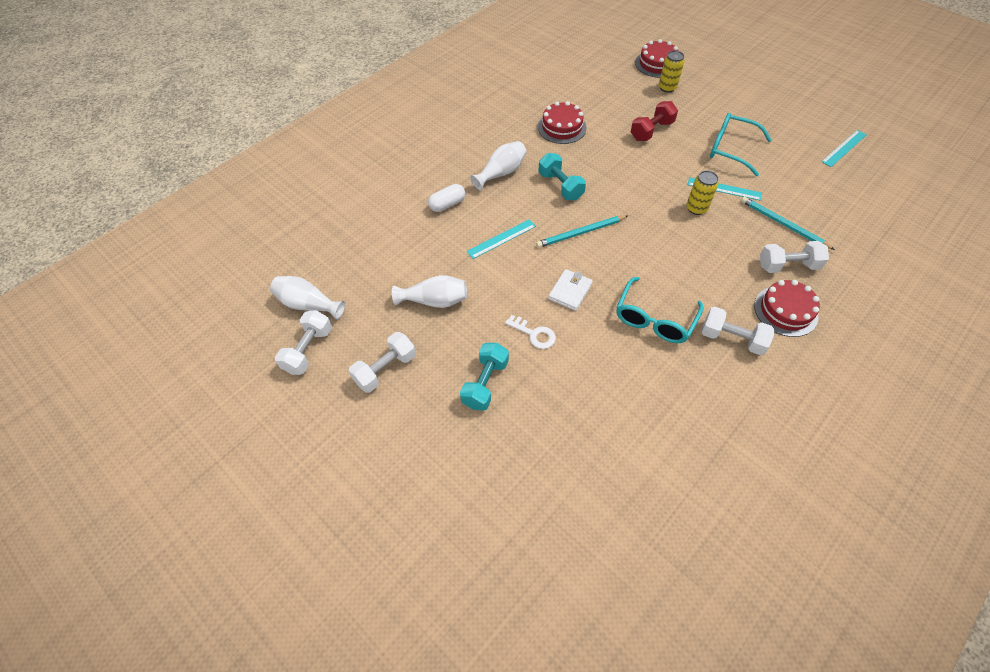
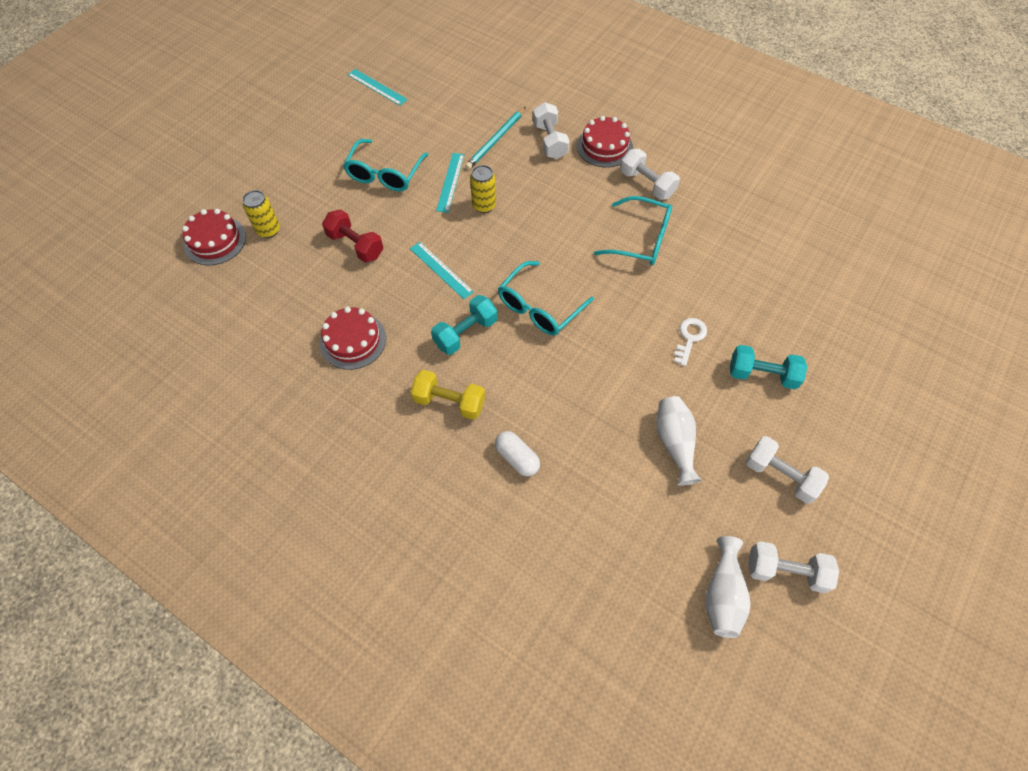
camera: 100 degrees left, 5 degrees up
(501, 173) = (449, 402): white vase -> yellow dumbbell
(501, 239) = (564, 386): turquoise ruler -> turquoise ruler (441, 270)
(570, 291) = (625, 311): white wallet -> none
(580, 233) = (539, 307): turquoise pencil -> turquoise glasses
(732, 339) = (647, 184): white dumbbell -> white dumbbell turned 60 degrees counterclockwise

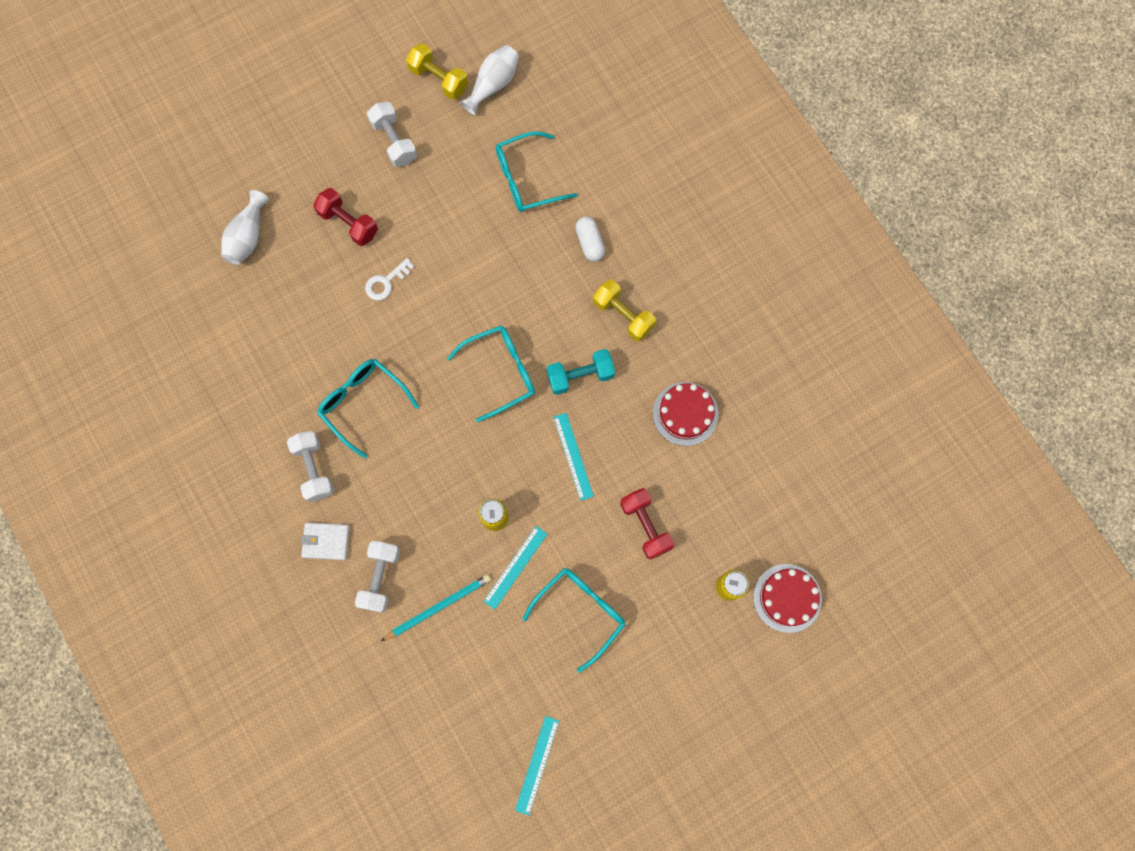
camera: 155 degrees left, 15 degrees up
(377, 87) = (537, 765): turquoise ruler -> turquoise ruler turned 45 degrees clockwise
(604, 146) = (326, 541): red cake -> white wallet
(618, 497) = (527, 179): none -> turquoise glasses
(674, 443) = (458, 200): white vase -> white vase (248, 236)
(762, 375) = (348, 223): turquoise dumbbell -> red dumbbell
(785, 571) = (439, 79): white dumbbell -> yellow dumbbell

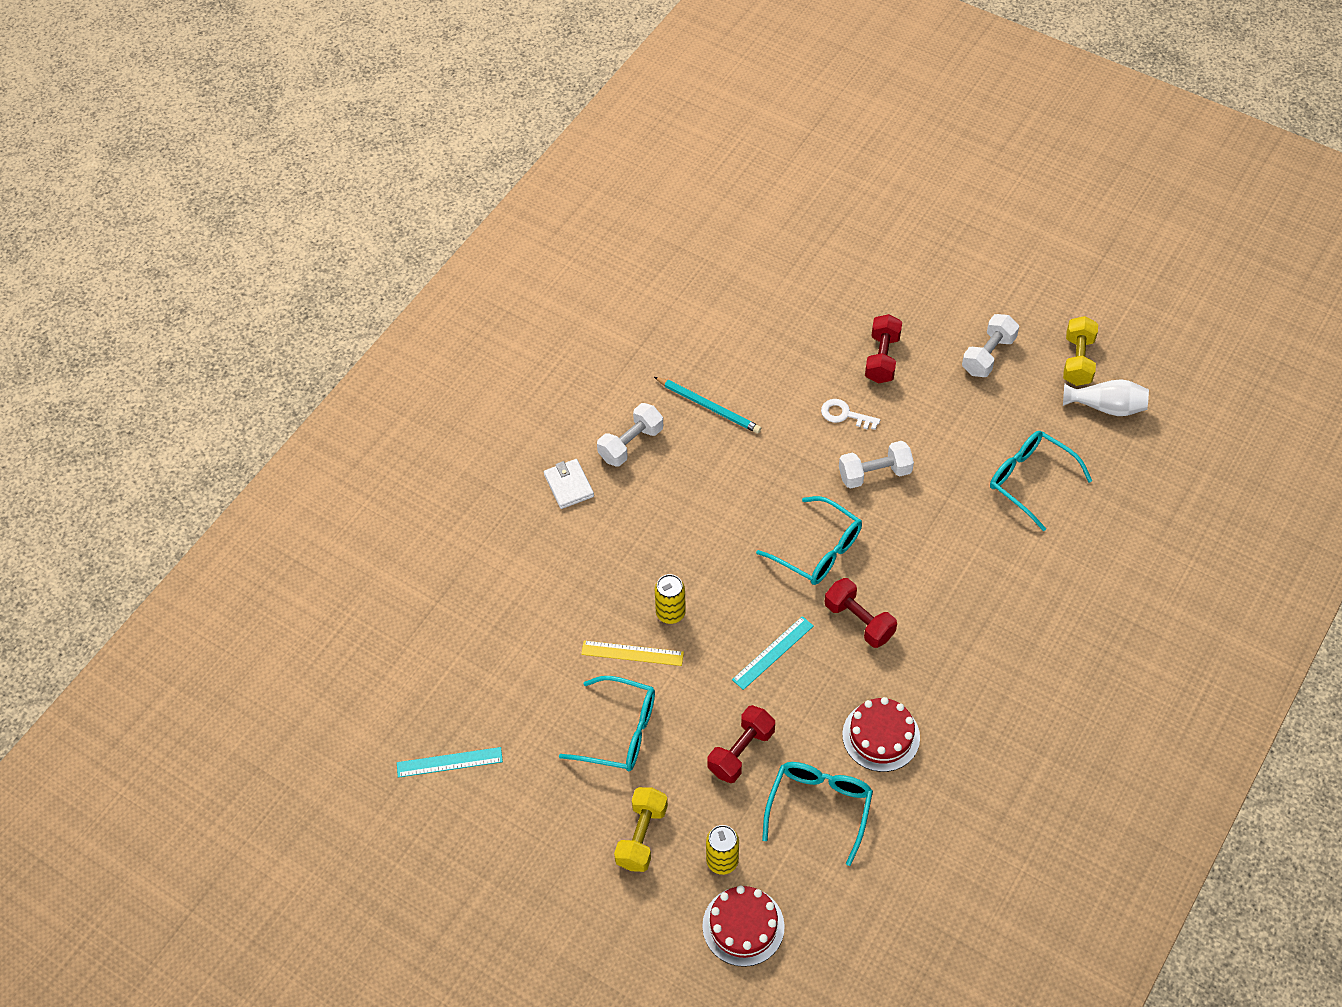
camera: 65 degrees right, 20 degrees down
(248, 236) = (816, 290): white vase -> none
(363, 404) = (716, 453): turquoise glasses -> turquoise glasses (819, 808)
(380, 577) = (559, 544): white dumbbell -> white dumbbell (874, 474)
(438, 607) = (557, 606): turquoise pencil -> turquoise pencil (709, 407)
(515, 567) = (632, 653): turquoise ruler -> yellow ruler
(580, 376) = (859, 621): turquoise dumbbell -> red dumbbell
(590, 243) = (1002, 566): white capsule -> none
(623, 315) = (947, 630): yellow dumbbell -> yellow dumbbell (641, 836)

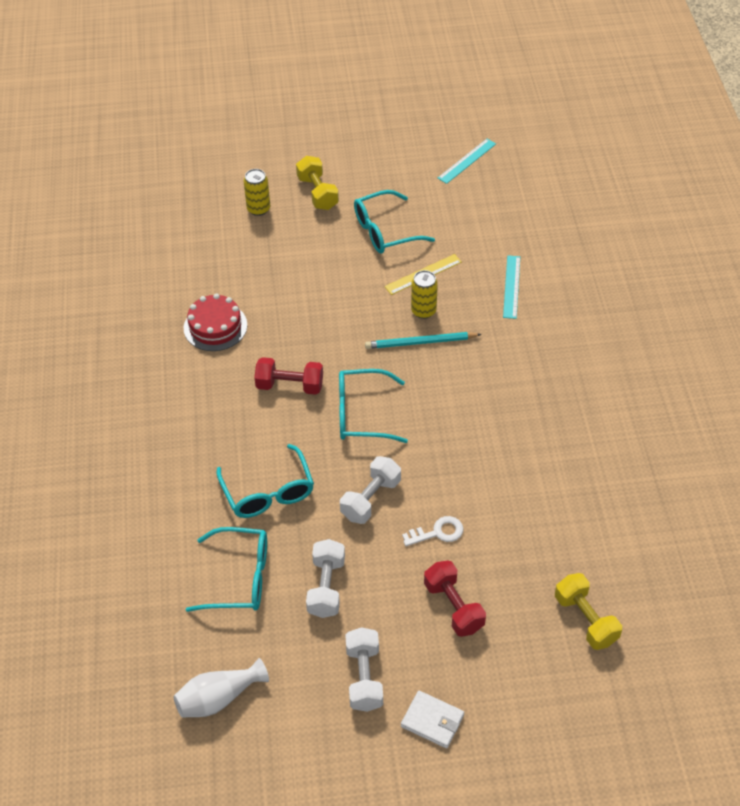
camera: 140 degrees right, 5 degrees down
(569, 485) = (581, 343): white wallet -> white wallet (432, 721)
(631, 444) = (573, 399): white dumbbell -> white dumbbell (326, 587)
(709, 407) = (549, 466): turquoise pencil -> turquoise pencil (420, 342)
(741, 752) = (299, 265): red dumbbell -> none
(743, 926) = (218, 189): red cake -> none
(773, 652) = (331, 330): turquoise ruler -> turquoise ruler (511, 286)
(819, 808) = (222, 266): turquoise glasses -> turquoise glasses (268, 492)
(1077, 361) = (278, 731): yellow dumbbell -> yellow dumbbell (585, 619)

